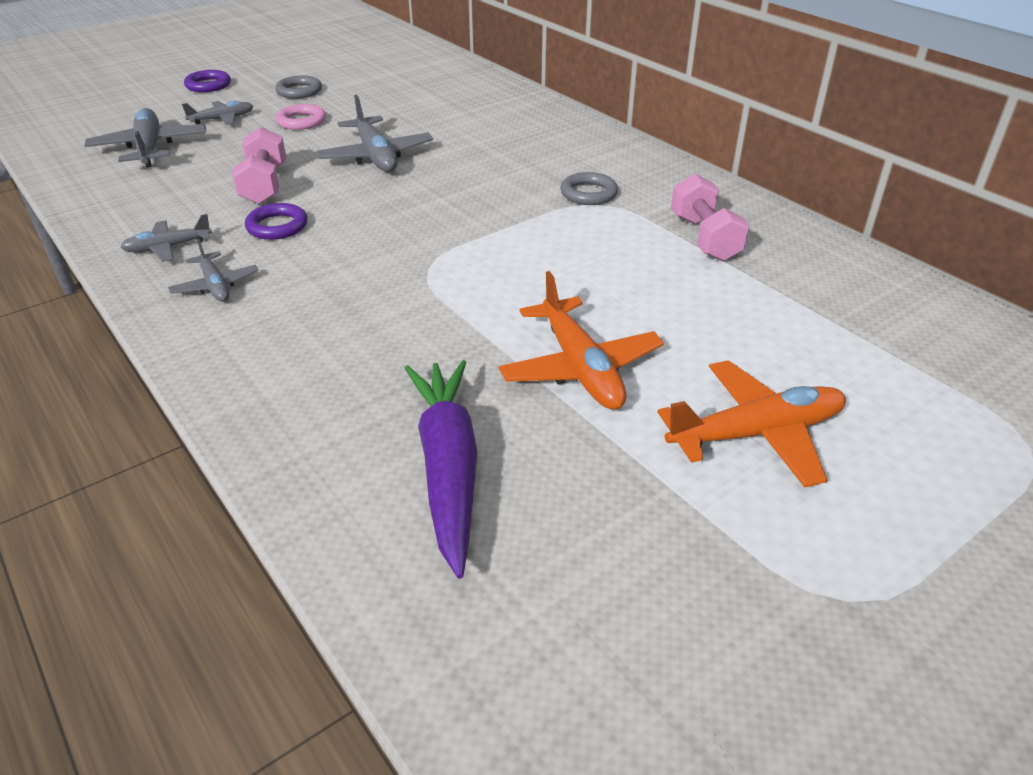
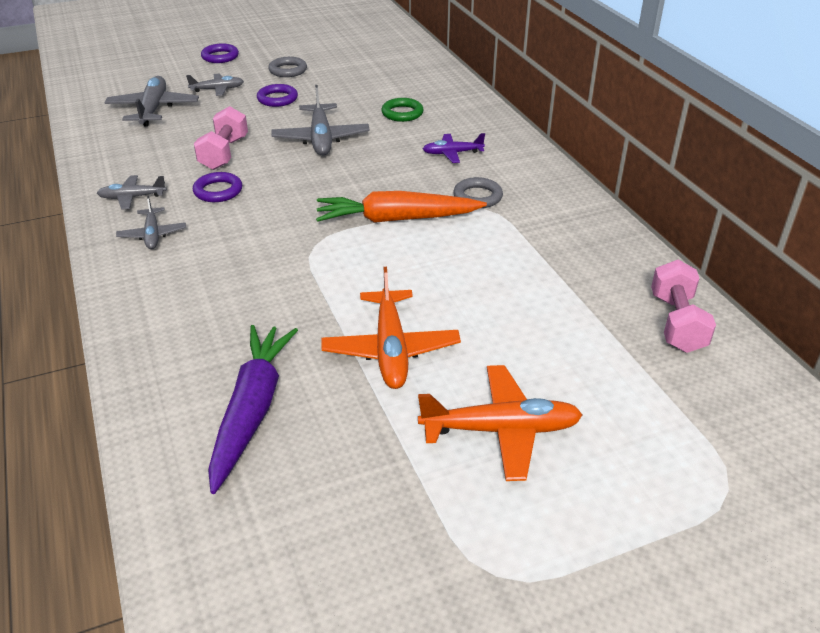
camera: 15 degrees right, 0 degrees up
(301, 121) = (277, 99): pink ring -> purple ring
(457, 120) = (402, 113): none -> green ring
(511, 228) = (397, 219): none -> orange carrot
(535, 154) = (452, 153): none -> purple plane
(704, 238) = (554, 252): pink dumbbell -> pink dumbbell (677, 323)

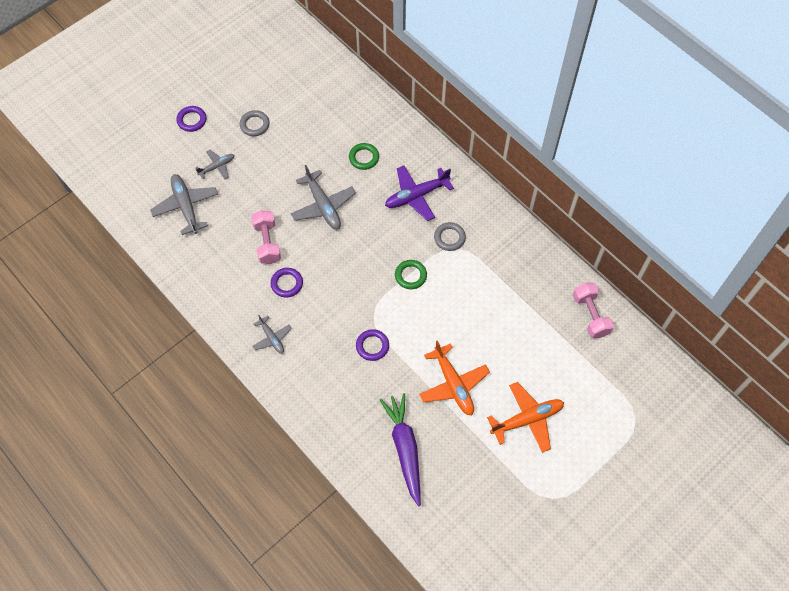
camera: 20 degrees left, 25 degrees up
(132, 197) = (236, 308): grey plane -> none
(277, 99) = (267, 166): purple ring -> purple ring (372, 346)
(397, 219) = (410, 276): orange carrot -> green ring
(452, 153) = (416, 196): purple plane -> purple plane, size x1.71

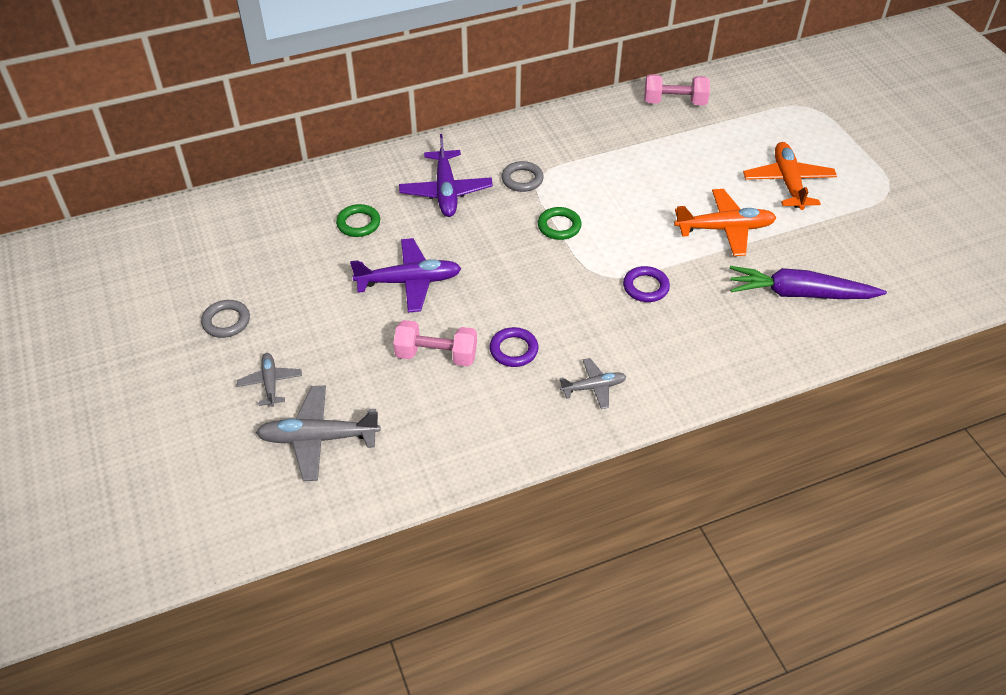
camera: 70 degrees left, 15 degrees down
(192, 120) = (163, 394): purple ring -> none
(323, 206) = (409, 281): grey plane -> purple plane

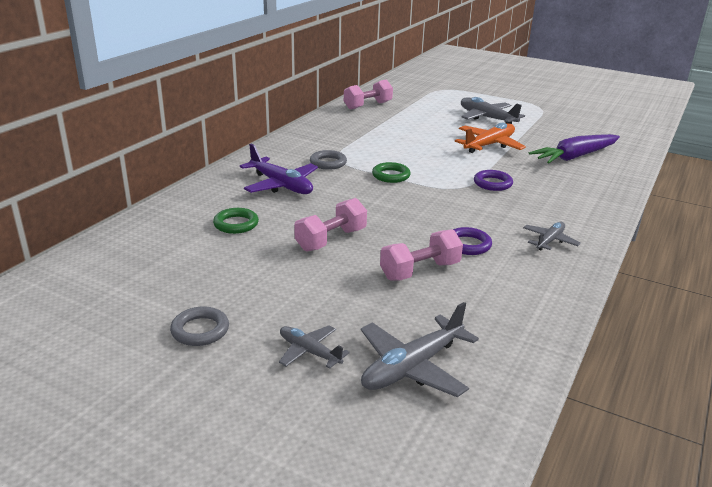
camera: 40 degrees left, 20 degrees down
(409, 281) = (331, 240): purple plane -> pink dumbbell
(788, 182) = (486, 118): orange plane -> grey plane

